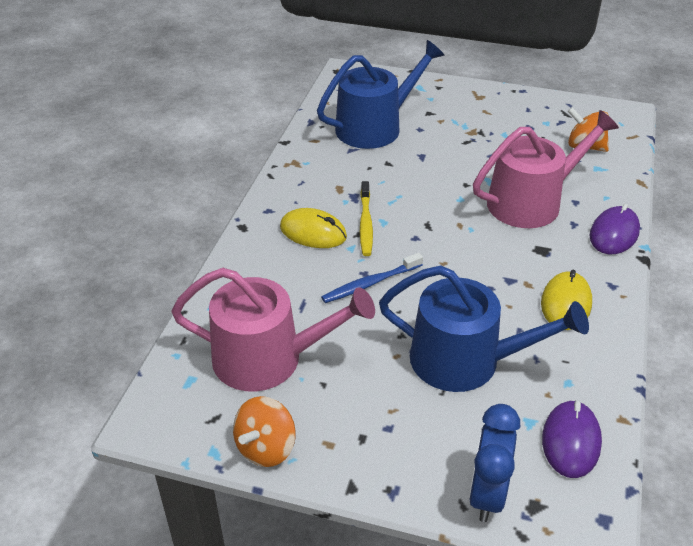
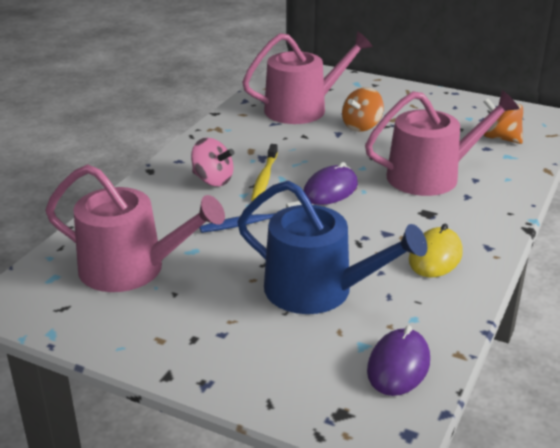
camera: 10 degrees right, 10 degrees down
(266, 448) = (100, 336): orange spinning top -> orange spinning top (361, 126)
(313, 232) = (213, 180): yellow mouse -> pink spinning top
(375, 127) = (302, 109): blue watering can -> pink watering can
(487, 494) = (297, 397): blue clock -> none
(614, 234) = (505, 207): purple mouse -> purple mouse (330, 190)

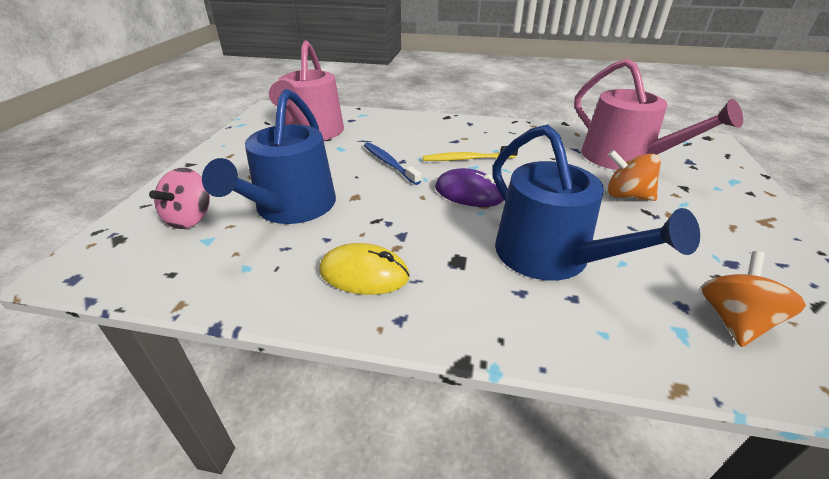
camera: 75 degrees right, 5 degrees up
(213, 180) = (448, 139): pink spinning top -> pink spinning top (190, 218)
(398, 366) = (171, 264): purple mouse -> none
(431, 176) = (551, 257): pink watering can -> blue watering can

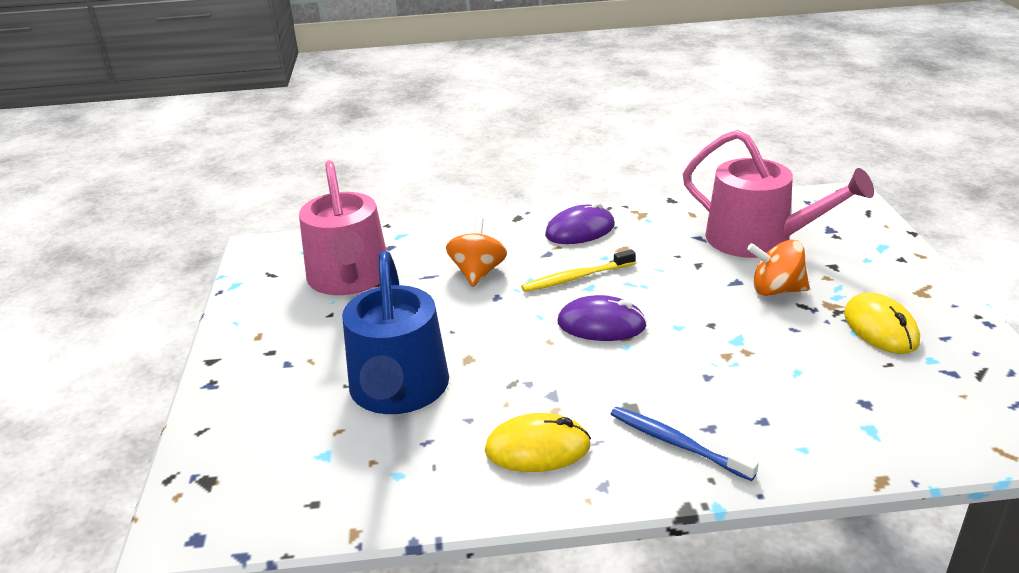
camera: 15 degrees left, 5 degrees down
(190, 218) = (279, 434): pink spinning top -> none
(389, 163) = (483, 304): blue toothbrush -> blue toothbrush (677, 444)
(487, 131) = (580, 230): none -> purple mouse
(551, 257) = (724, 382): blue watering can -> none
(716, 243) = (880, 328): none -> yellow mouse
(734, 320) = (913, 406): orange spinning top -> orange spinning top (478, 273)

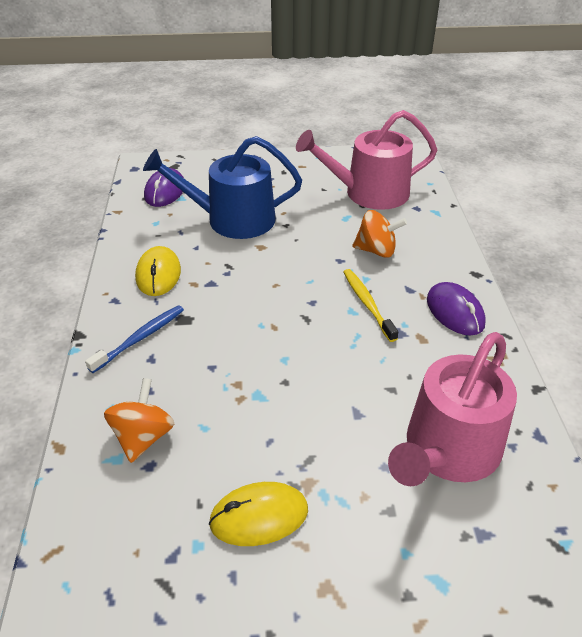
camera: 90 degrees right, 10 degrees up
(601, 324) = (293, 313): purple mouse -> purple mouse (165, 191)
(776, 290) = (339, 442): orange spinning top -> orange spinning top (143, 437)

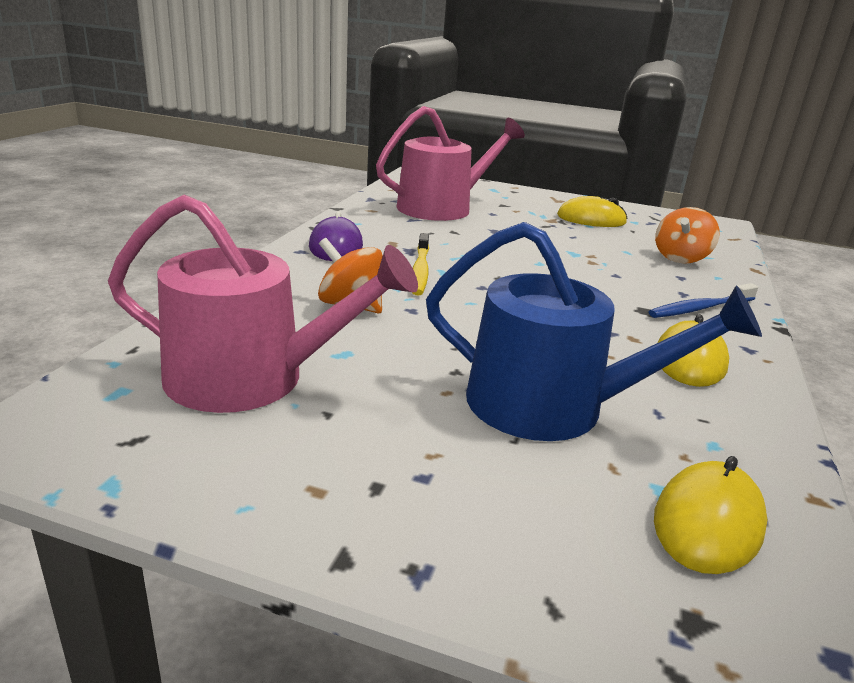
camera: 160 degrees left, 15 degrees down
(165, 191) = (708, 522): purple mouse -> yellow mouse

